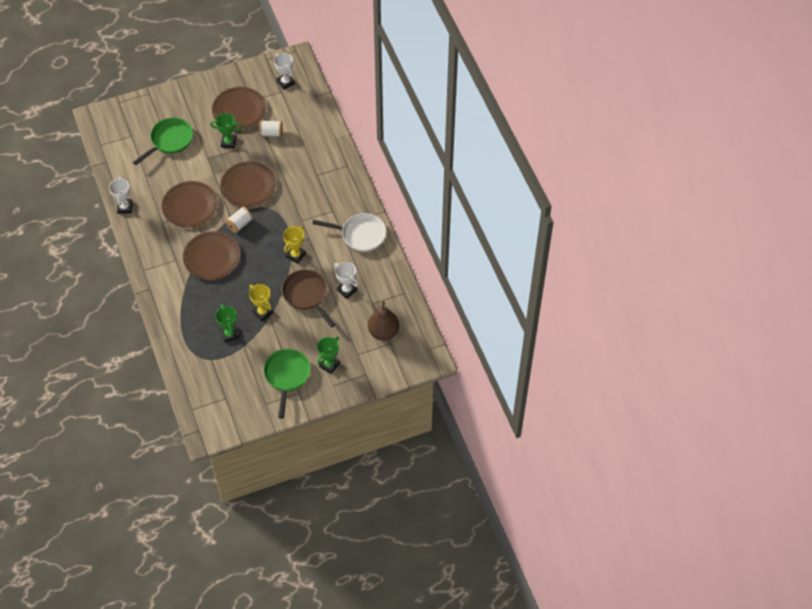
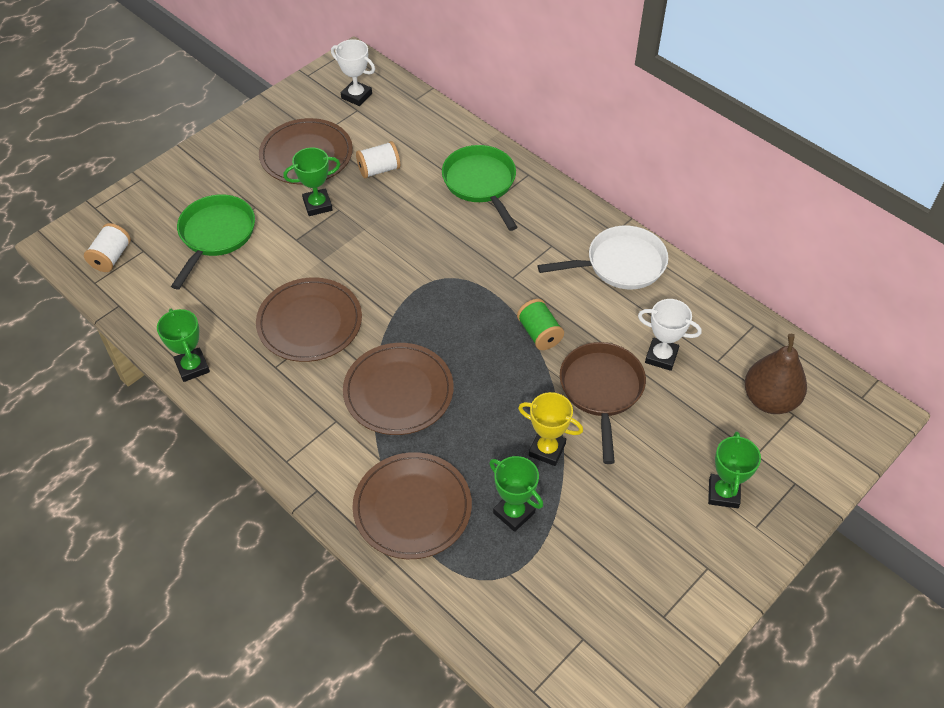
camera: 25 degrees left, 5 degrees down
(125, 207) = (192, 367): white trophy -> green trophy
(240, 224) = (413, 320): white spool -> white spool (111, 257)
(248, 186) = (390, 257): brown plate -> brown plate (412, 507)
(287, 376) = (665, 545): green pan -> green pan (481, 183)
(296, 255) = (539, 334): yellow trophy -> green spool
(306, 295) = (601, 390): brown pan -> brown pan turned 60 degrees clockwise

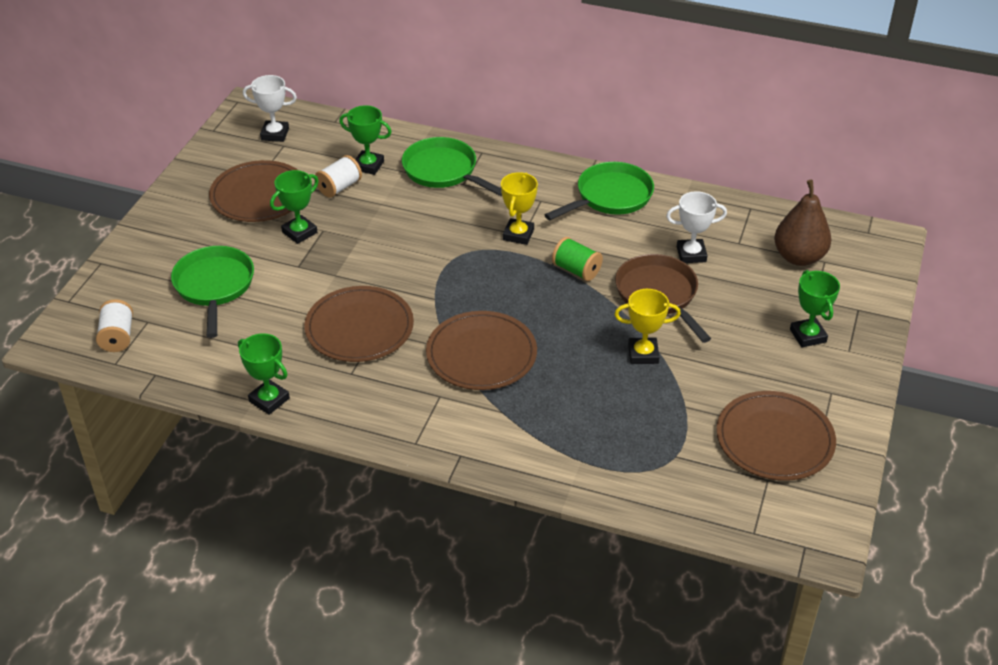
camera: 25 degrees left, 10 degrees down
(412, 507) = (556, 437): brown plate -> brown plate (774, 439)
(508, 275) = (518, 234): none -> yellow trophy
(514, 513) = (647, 410): green trophy -> green trophy (368, 165)
(620, 264) = (610, 197): white pan -> green pan

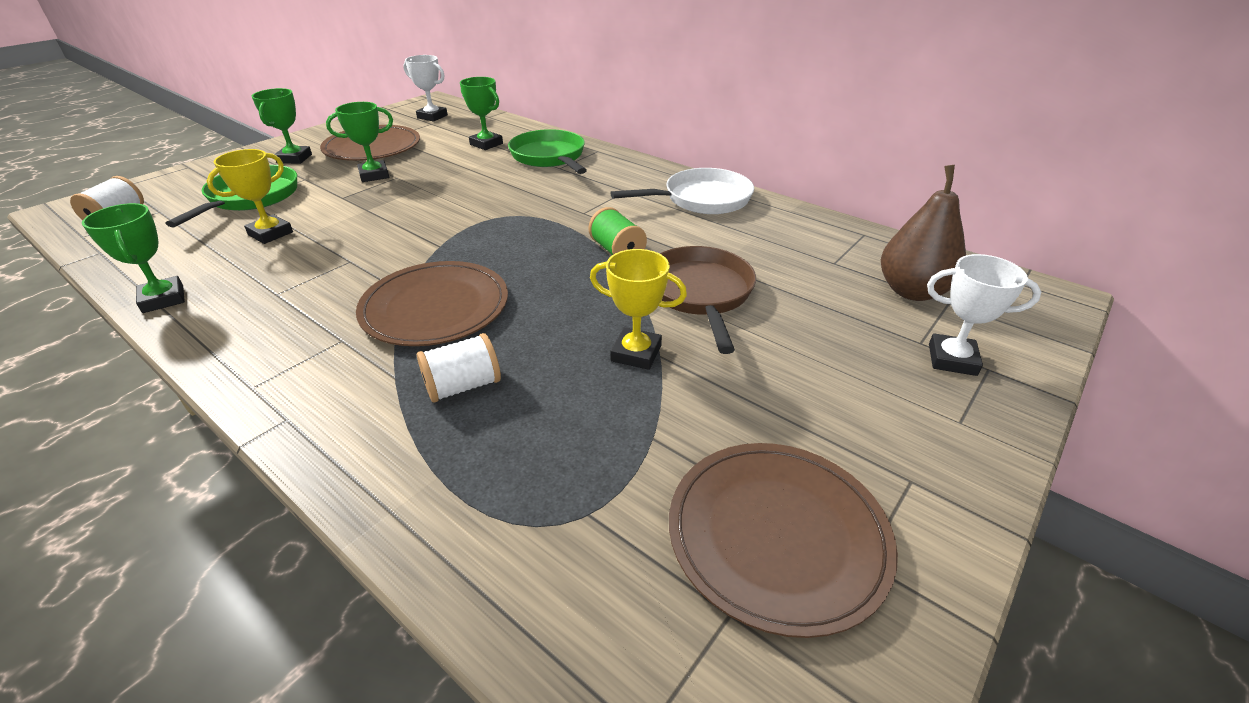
camera: 20 degrees right, 5 degrees down
(339, 187) = (445, 153): white spool -> white spool (463, 386)
(359, 328) = (336, 255): brown plate -> none
(518, 234) = (579, 211): yellow trophy -> yellow trophy (270, 233)
(610, 197) = (702, 199): green pan -> white pan
(691, 254) = (766, 262): white trophy -> white trophy (952, 359)
(808, 336) = (895, 385): green trophy -> green trophy (294, 158)

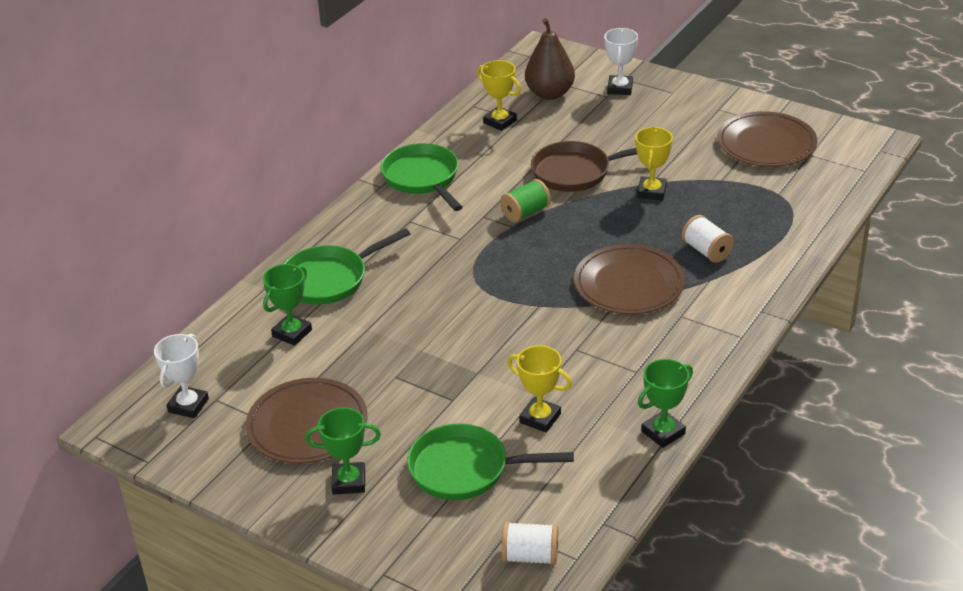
camera: 95 degrees left, 0 degrees up
(374, 175) = (392, 395): green trophy -> none
(702, 199) = (423, 178): white pan -> green pan
(826, 249) = (500, 122): none -> yellow trophy

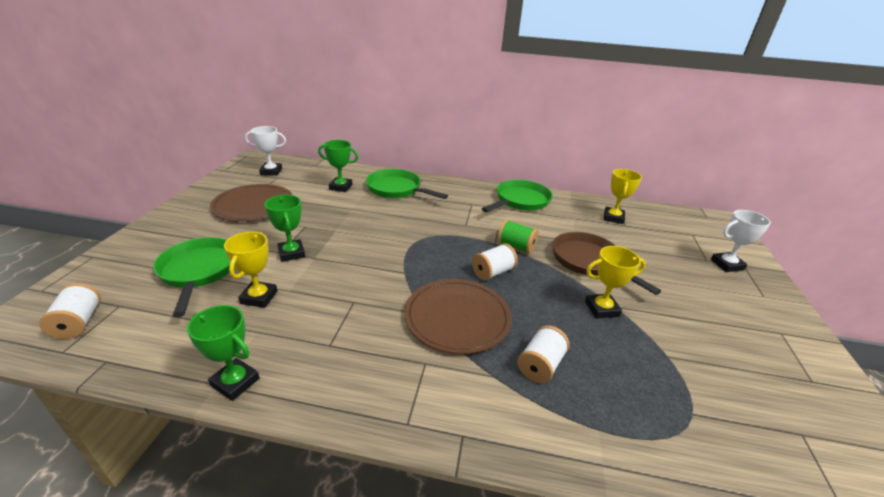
camera: 65 degrees right, 5 degrees down
(349, 482) = (195, 228): green trophy -> green trophy (291, 253)
(549, 94) = (673, 232): brown pear -> none
(566, 242) = (493, 272): none -> white spool
(766, 143) = (772, 384): brown plate -> none

